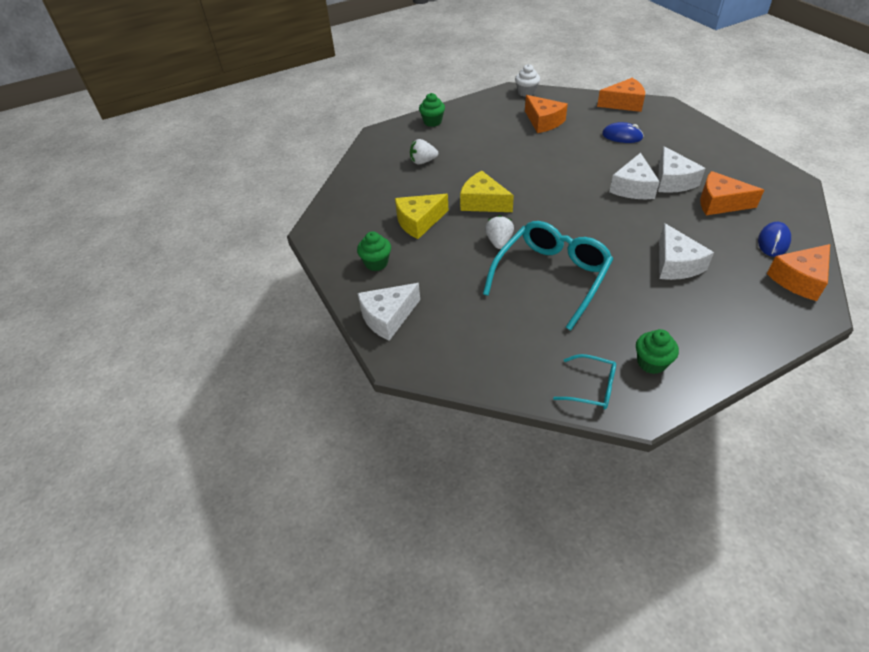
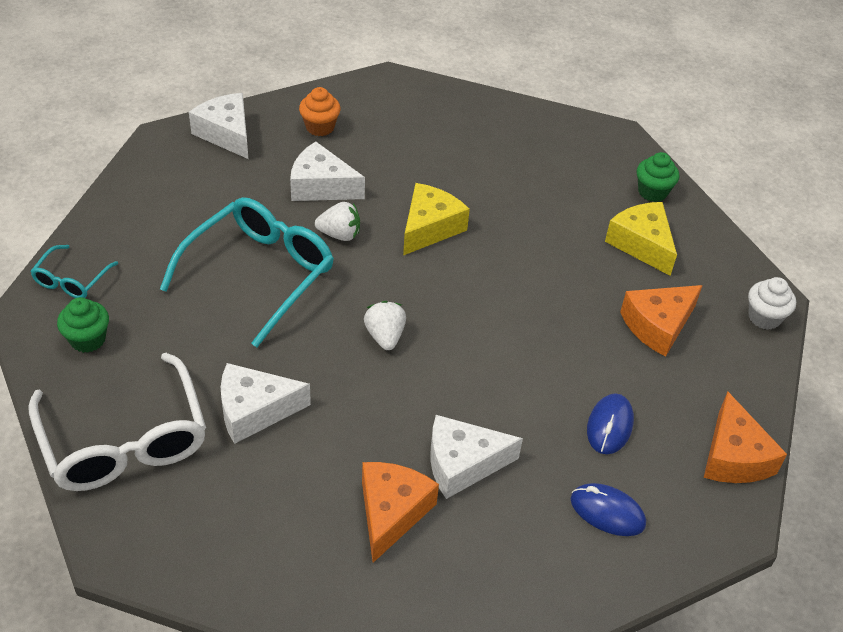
camera: 85 degrees right, 0 degrees up
(376, 263) = (320, 127): green cupcake -> orange cupcake
(419, 222) = (394, 165): yellow cheese -> yellow cheese (641, 244)
(423, 161) = (537, 176): white strawberry -> white strawberry (385, 336)
(551, 277) = (258, 275): turquoise glasses -> turquoise glasses turned 90 degrees counterclockwise
(633, 187) = (448, 405): white cheese -> white cheese (321, 186)
(732, 323) = (124, 439): none -> white glasses
(773, 241) = (279, 553): blue mouse -> blue mouse (607, 512)
(799, 279) = (185, 554): orange cheese -> none

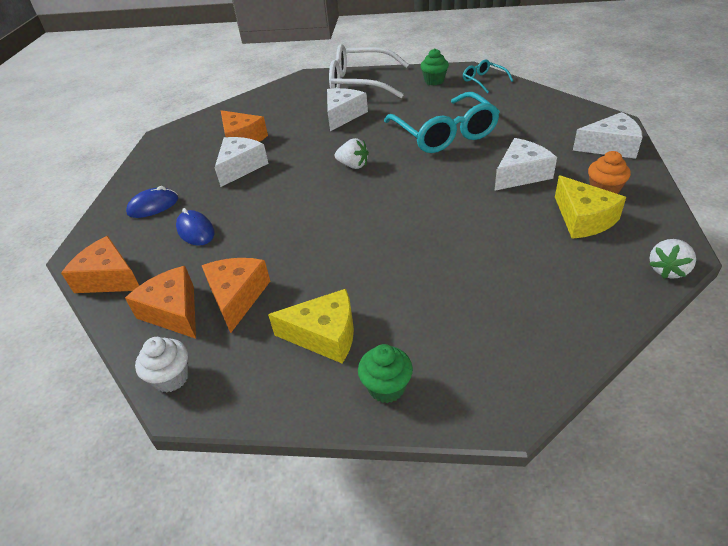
camera: 130 degrees right, 5 degrees down
(339, 234) = (461, 170): white strawberry -> white strawberry (667, 270)
(429, 228) = (439, 212): yellow cheese -> yellow cheese (583, 219)
(714, 363) = (173, 312): none -> orange cheese

